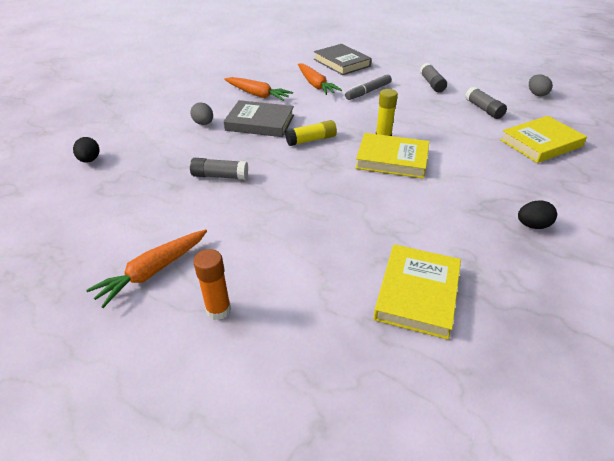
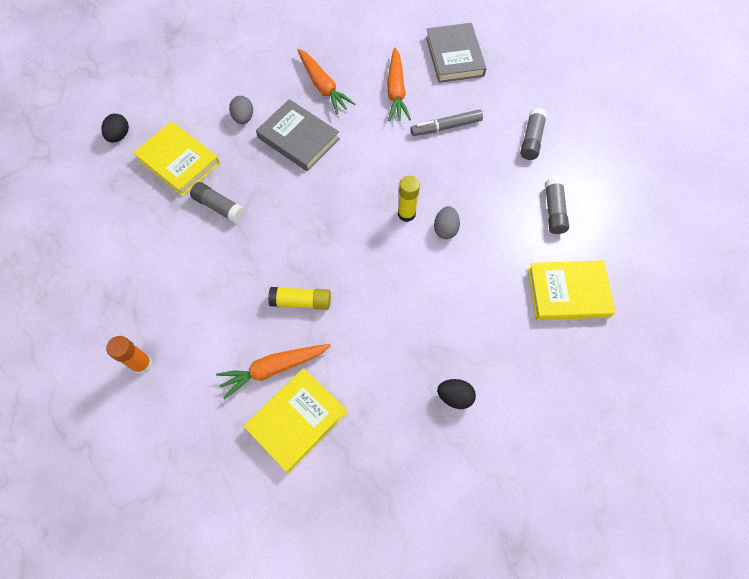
camera: 25 degrees right, 25 degrees up
(153, 272) = (114, 302): orange carrot -> orange carrot (273, 368)
(311, 140) = (332, 187): yellow glue stick -> yellow glue stick (301, 301)
(392, 159) = (391, 251): yellow book -> yellow book (179, 161)
(536, 94) = (643, 208): grey egg -> grey egg (445, 229)

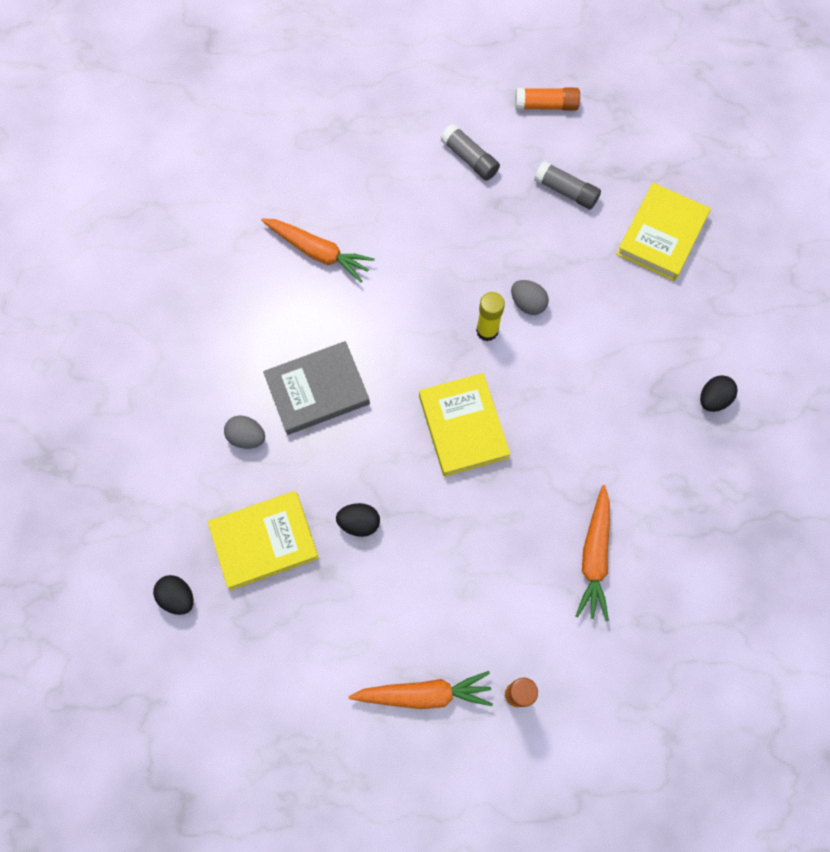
camera: 60 degrees left, 5 degrees up
(219, 207) = (359, 523): grey glue stick -> black egg
(297, 420) = (662, 561): yellow book -> yellow book (463, 426)
(301, 301) = (532, 491): yellow glue stick -> none
(323, 86) = (259, 326): orange carrot -> orange carrot (424, 694)
(446, 127) = (401, 230): grey marker -> none
(454, 56) = (309, 165): grey book -> none
(612, 165) = (546, 105): none -> orange glue stick

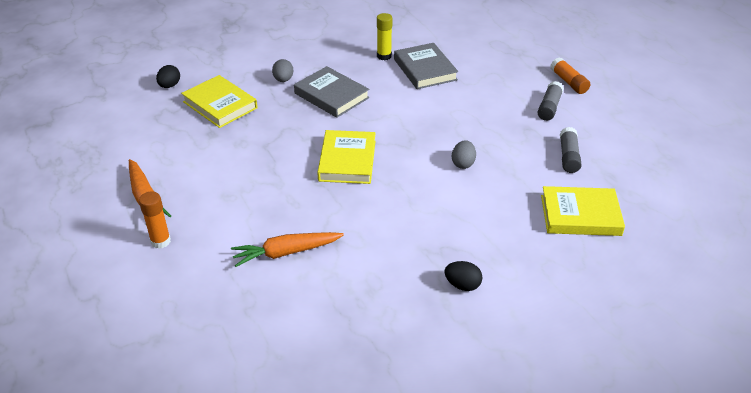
camera: 65 degrees right, 30 degrees down
(318, 252) = (425, 69): orange carrot -> grey book
(359, 523) = (252, 137): black egg -> none
(463, 426) = (347, 161): yellow book -> yellow book turned 45 degrees counterclockwise
(487, 331) = (426, 151): yellow glue stick -> yellow glue stick (384, 56)
(546, 105) = (627, 128): orange glue stick -> orange glue stick (568, 82)

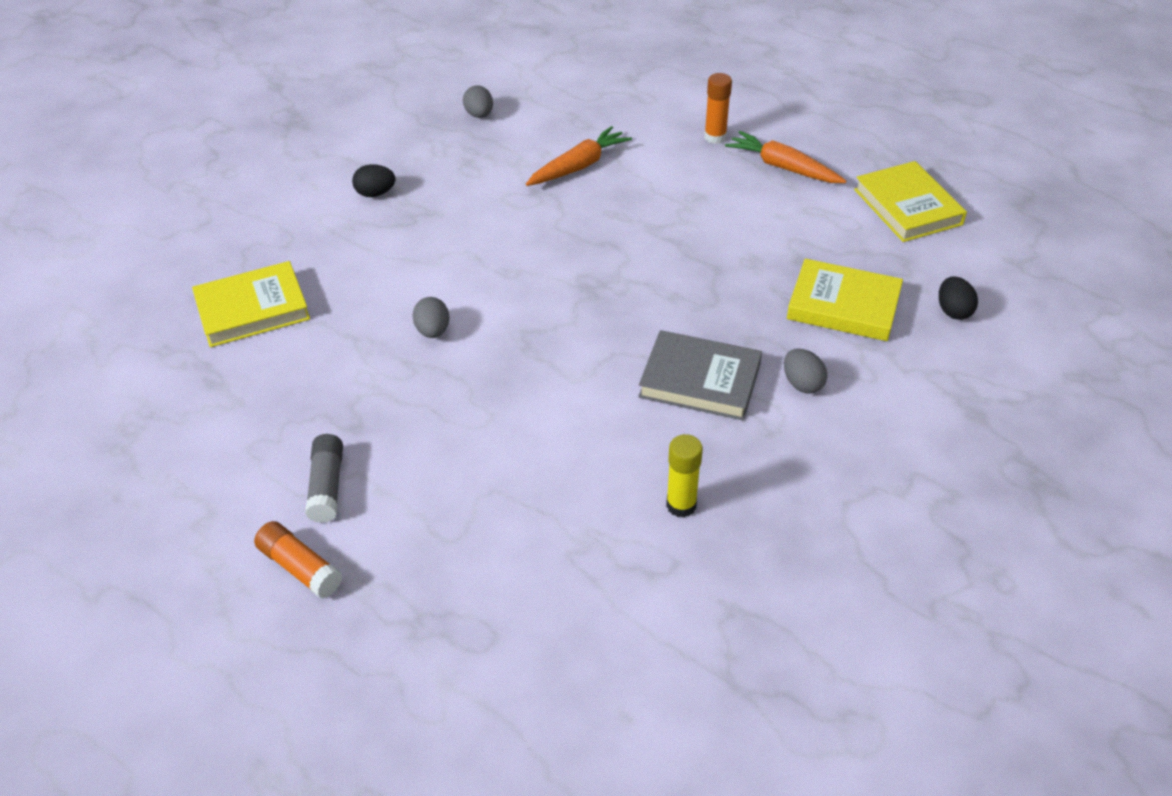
camera: 155 degrees right, 5 degrees up
(329, 345) = (479, 115): none -> grey egg
(347, 161) = (592, 283): yellow book -> yellow book (907, 207)
(425, 69) = (585, 498): grey book -> none
(568, 156) = (279, 394): grey glue stick -> none

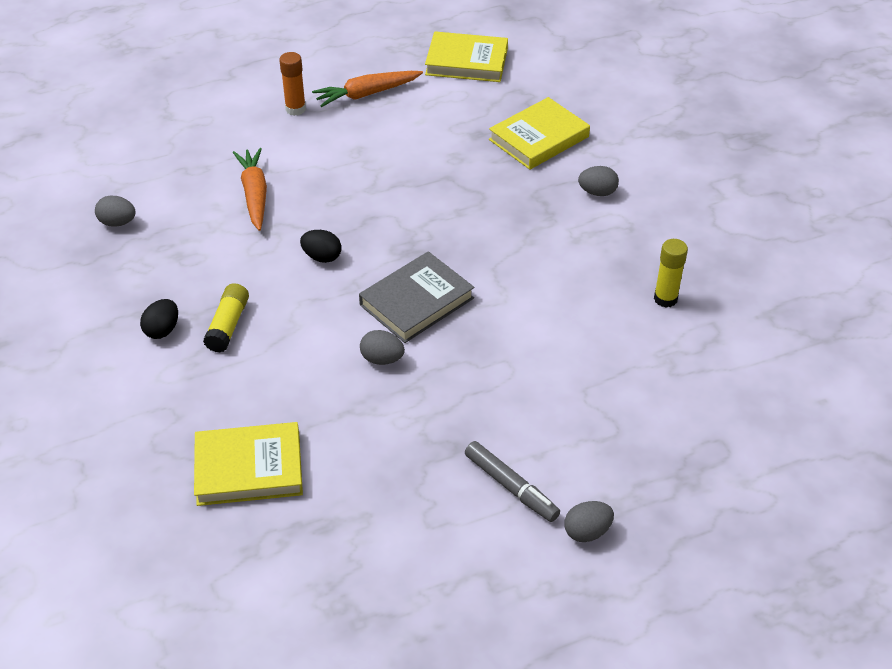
camera: 60 degrees left, 0 degrees up
(252, 309) = (249, 468): yellow book -> yellow book turned 75 degrees clockwise
(300, 568) = (587, 532): orange glue stick -> grey egg
(327, 486) = (511, 487): grey glue stick -> grey marker
(407, 224) = (228, 325): none -> yellow glue stick
(700, 380) = (556, 238): grey book -> grey book (417, 301)
(953, 311) = (584, 96): black egg -> black egg (322, 257)

